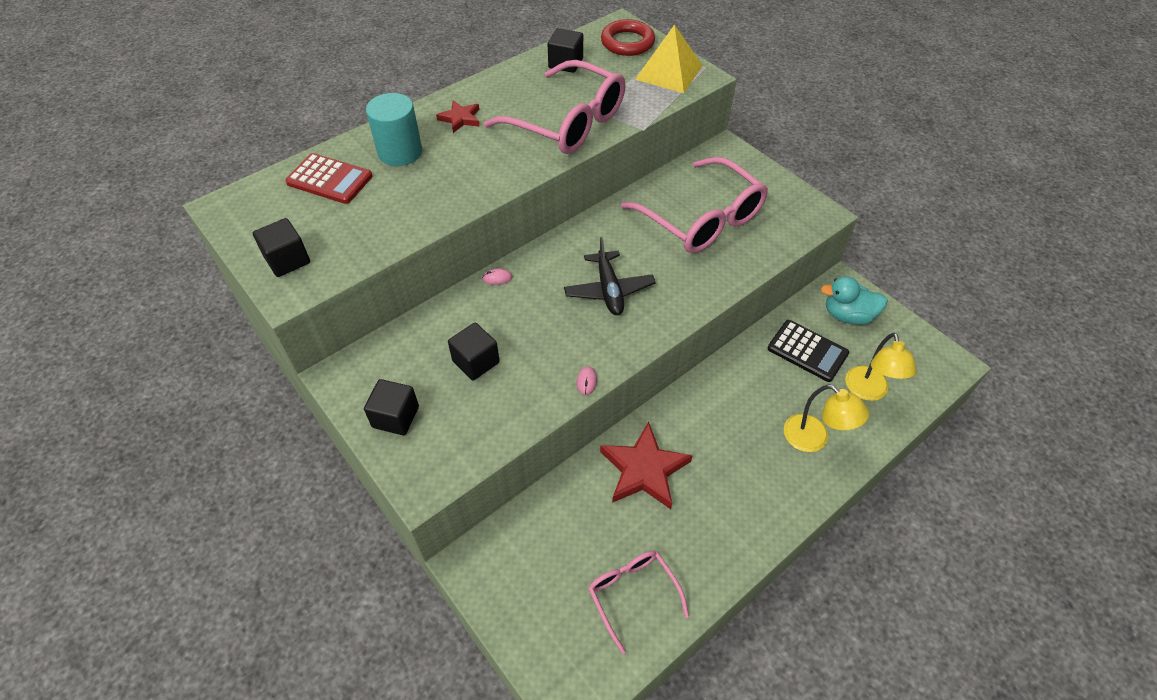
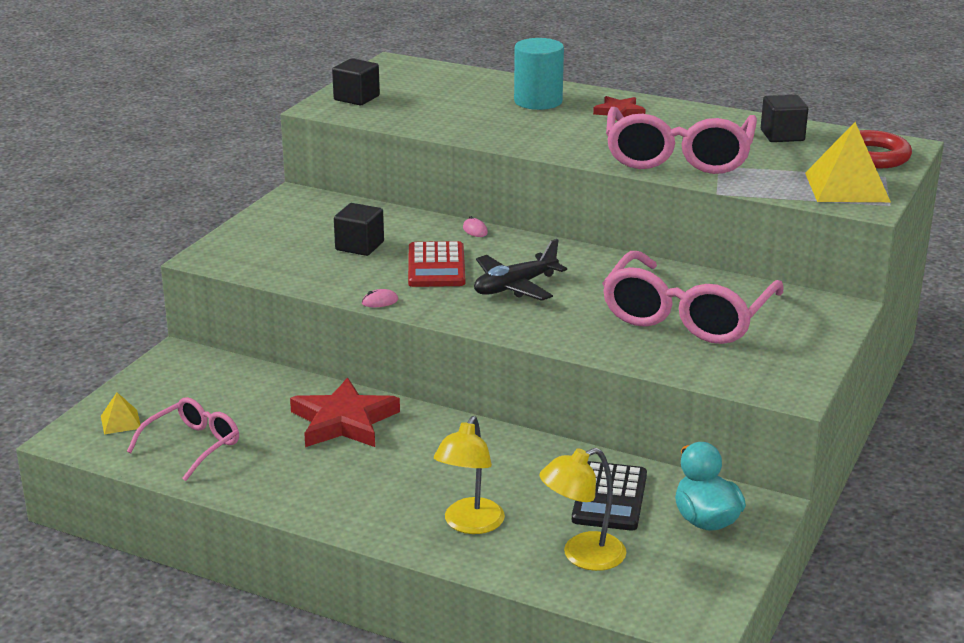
camera: 65 degrees right, 25 degrees down
(329, 179) = (469, 87): red calculator -> red calculator (436, 266)
(395, 417) = (269, 229): black cube -> none
(564, 646) = (120, 422): none -> yellow pyramid

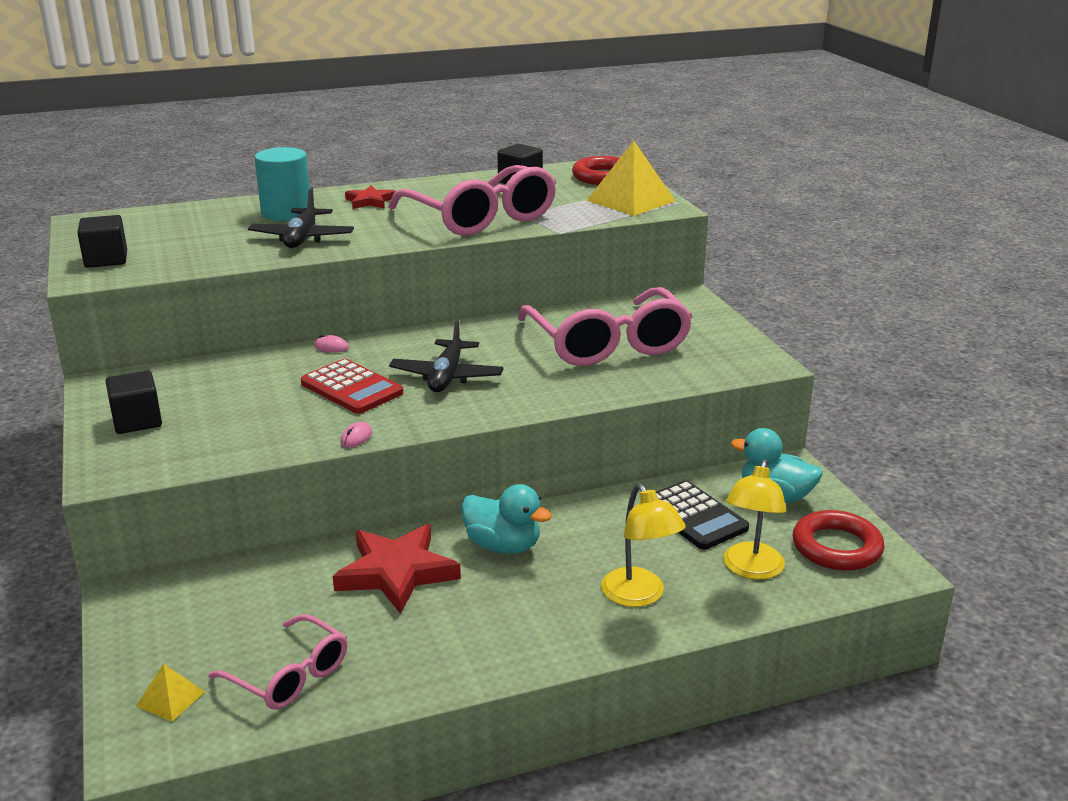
camera: 45 degrees left, 0 degrees up
(193, 445) = (289, 676): pink glasses -> pink glasses turned 135 degrees clockwise
(359, 246) = (250, 400): black cube -> black cube (137, 421)
(437, 442) = (503, 546): none -> turquoise duck
(509, 126) = (302, 238): none -> black plane
(682, 581) = (836, 547): none -> red ring

